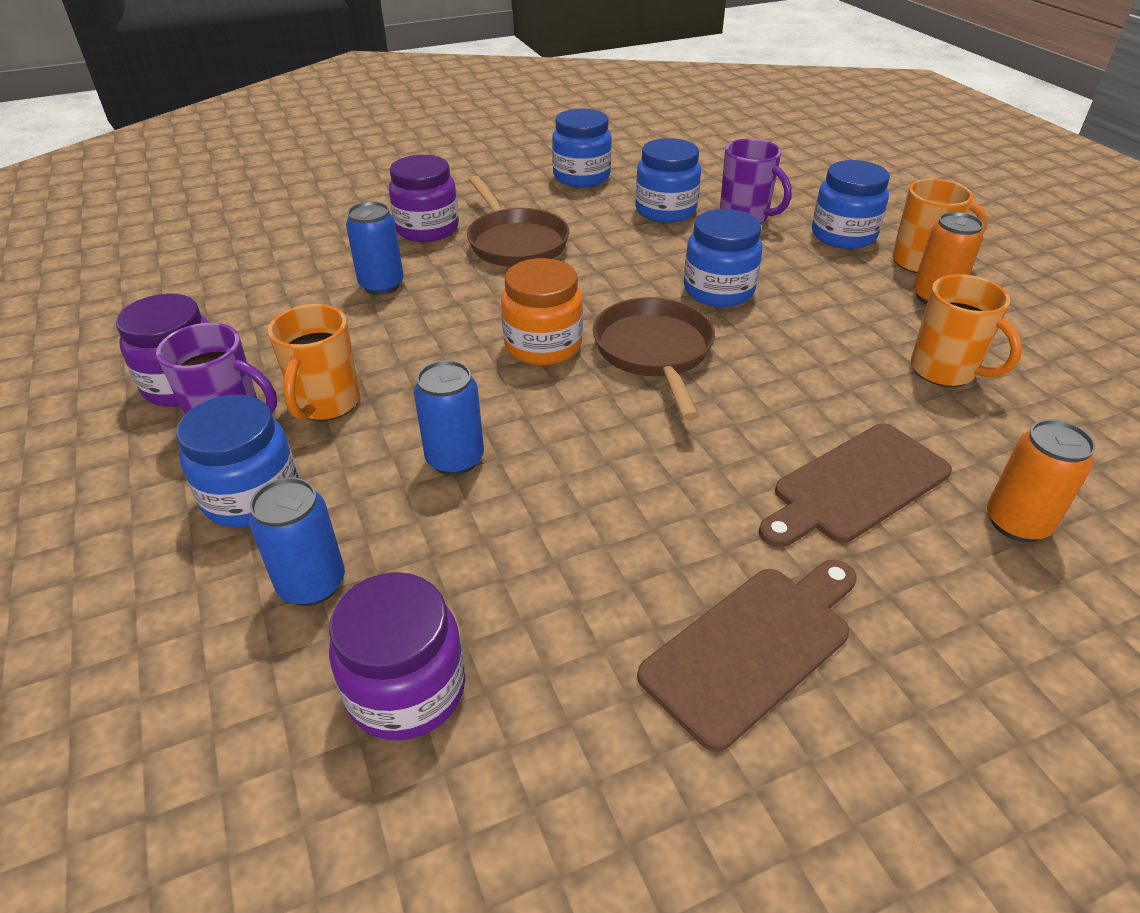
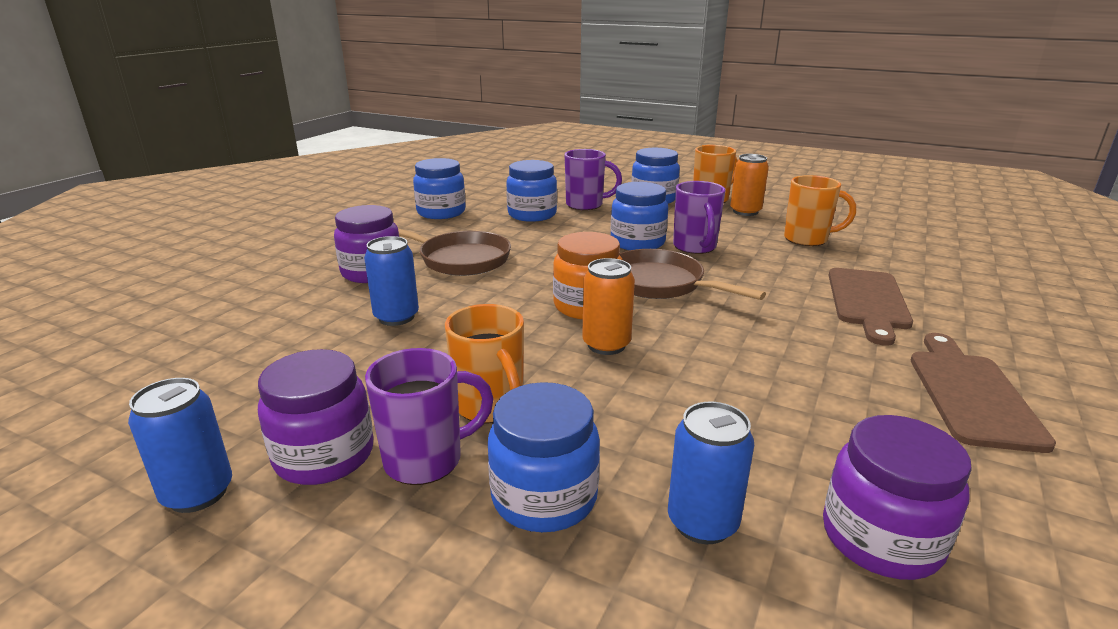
camera: 40 degrees left, 15 degrees down
(455, 459) = (651, 392): blue can -> blue can (198, 493)
(774, 323) = (695, 247): none -> purple mug
(1017, 523) = (947, 286): orange can -> orange can (606, 345)

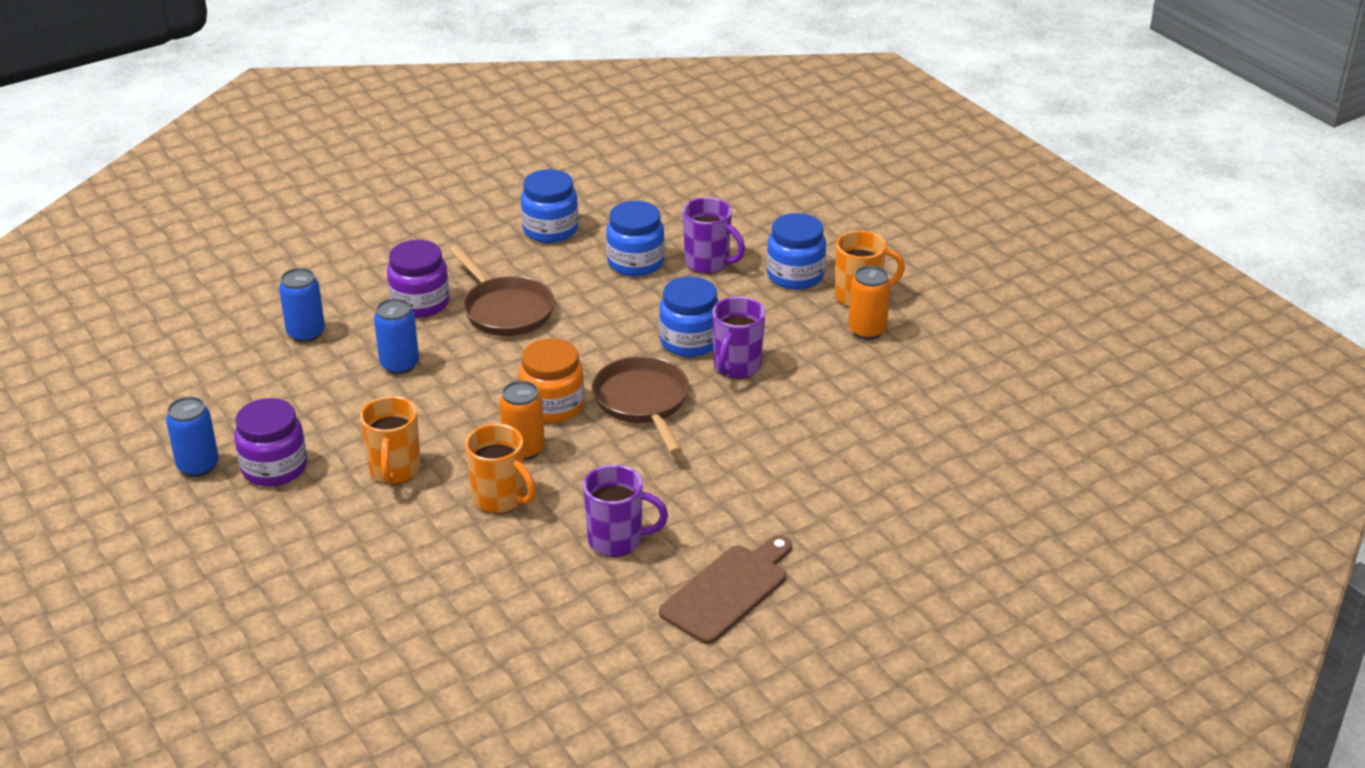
camera: 30 degrees right, 10 degrees up
(426, 460) = (326, 493): purple mug -> purple mug (617, 541)
(544, 497) = (369, 542): blue jar -> none
(702, 522) = (437, 590): blue can -> blue can (306, 333)
(807, 239) = (867, 395): orange mug -> orange mug (500, 499)
(867, 301) = (795, 487): brown cutting board -> none
(881, 538) = (520, 637): purple jar -> none

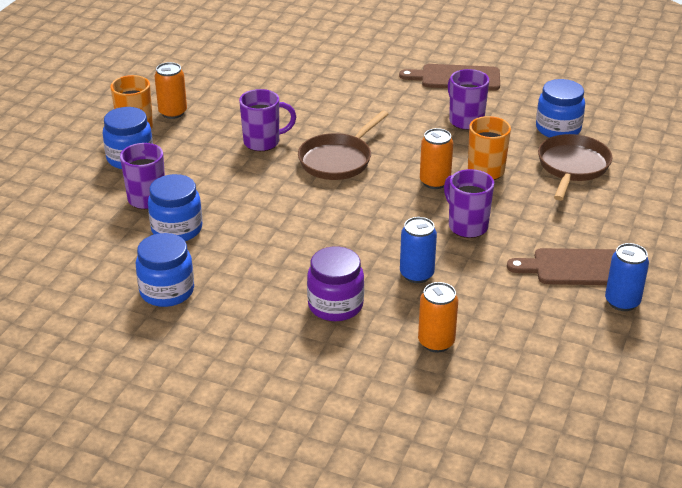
camera: 125 degrees left, 0 degrees up
(274, 468) = (578, 268): purple jar -> brown cutting board
(306, 333) = (436, 342): blue can -> orange can
(395, 471) = (515, 219): orange mug -> none
(426, 432) = (467, 226): none -> purple mug
(505, 310) = (300, 260): brown pan -> brown pan (572, 167)
(552, 406) = (381, 190): orange jar -> none
(689, 341) = (253, 169): blue jar -> blue jar (558, 129)

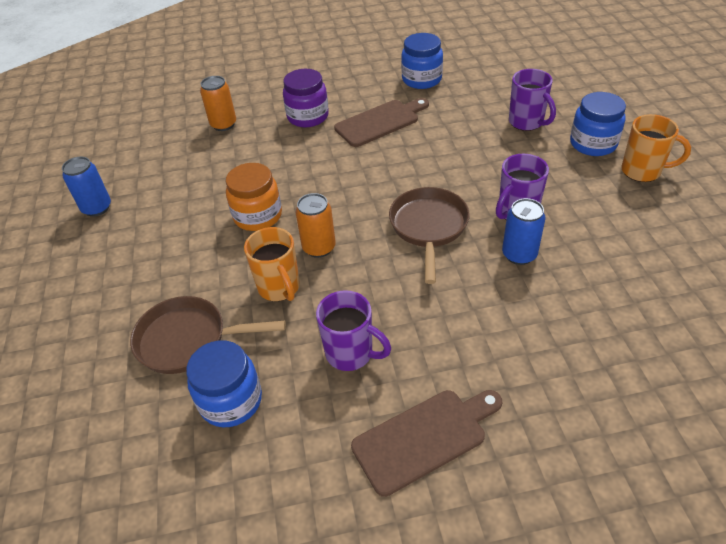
camera: 150 degrees right, 10 degrees up
(173, 112) = (640, 202): orange can -> none
(177, 229) = (471, 113): blue jar -> none
(416, 274) = (269, 159): blue can -> blue can (519, 254)
(467, 226) = (258, 216): purple mug -> orange jar
(572, 167) = (188, 340): brown pan -> brown pan turned 105 degrees clockwise
(578, 268) = (142, 221): brown cutting board -> brown cutting board (380, 122)

